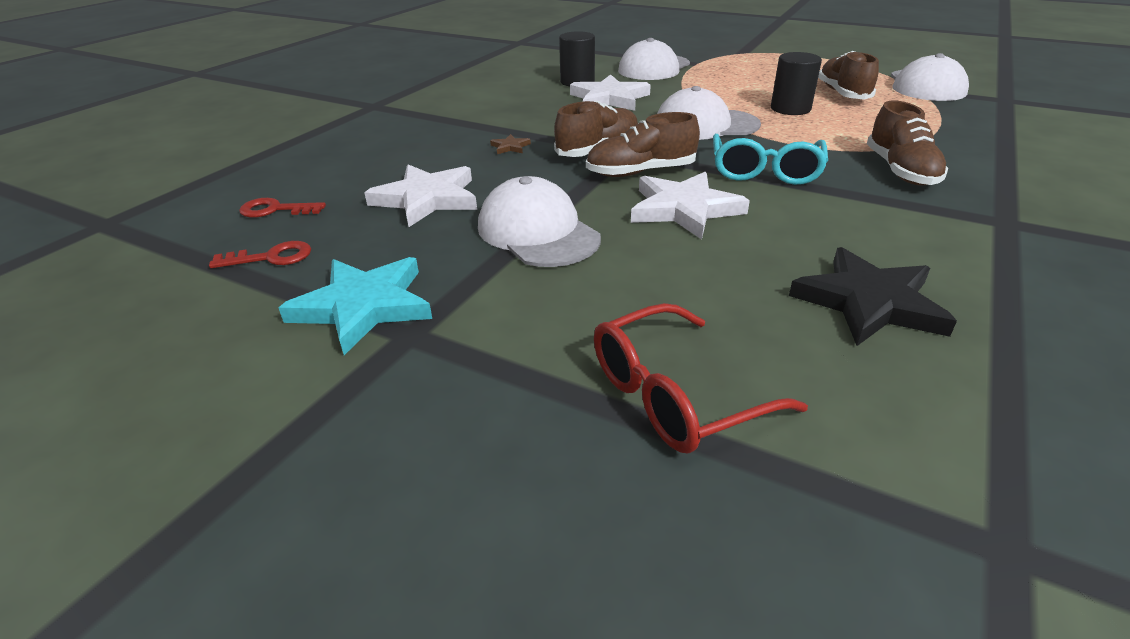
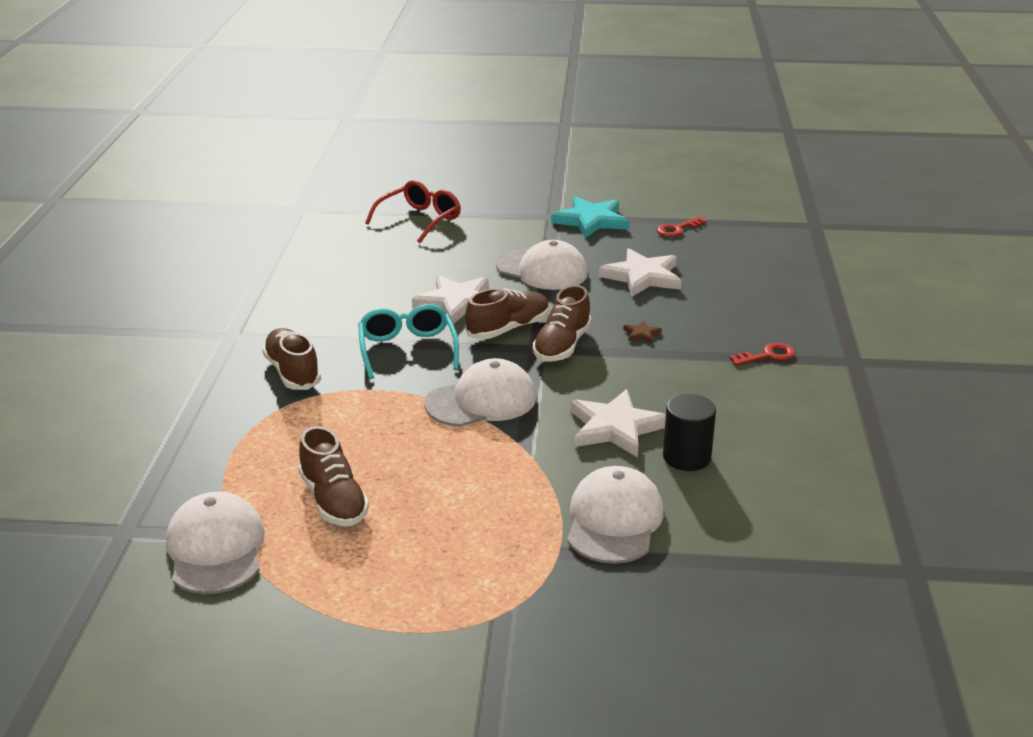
camera: 155 degrees right, 5 degrees down
(275, 210) = (729, 251): red key -> red key (767, 356)
(790, 109) = (397, 450): black cylinder -> none
(869, 302) = (334, 268): black star -> none

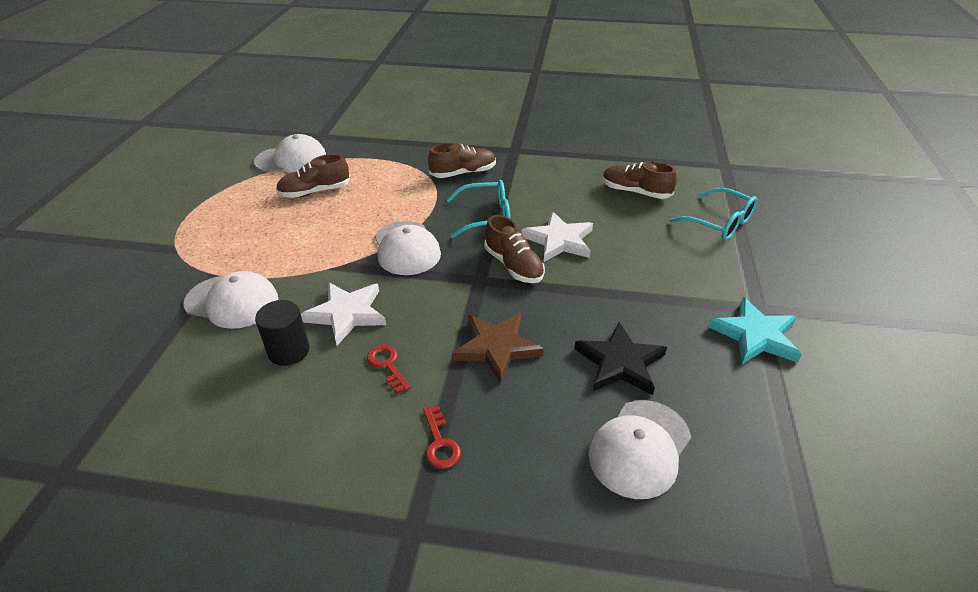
camera: 95 degrees right, 10 degrees up
(419, 220) = (719, 223): red glasses -> turquoise glasses
(542, 270) = (627, 291): white cap -> white cap (639, 448)
(562, 346) = (481, 294): brown shoe -> brown shoe (635, 192)
(641, 334) = (497, 347): brown star -> brown star, size x2.36
(642, 277) = (620, 362): white star -> black star
(677, 229) = (755, 411): red key -> red key (387, 365)

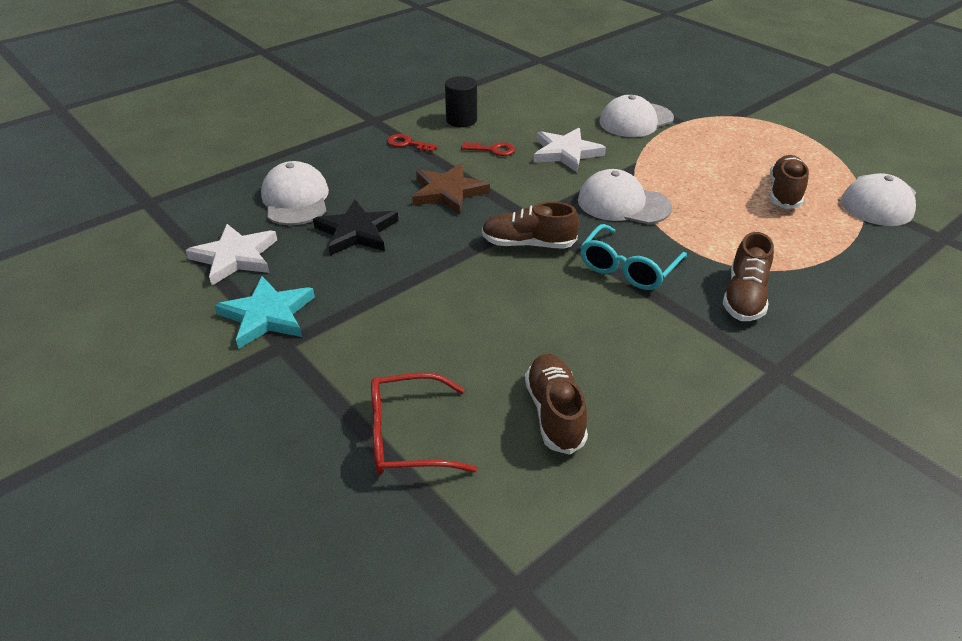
camera: 130 degrees right, 0 degrees up
(289, 351) = (554, 125): black cylinder -> black cylinder (461, 120)
(559, 240) = (531, 290): white star -> white star (235, 257)
(635, 192) = (554, 413): brown shoe -> brown shoe turned 75 degrees counterclockwise
(719, 223) = (408, 436): turquoise glasses -> red glasses

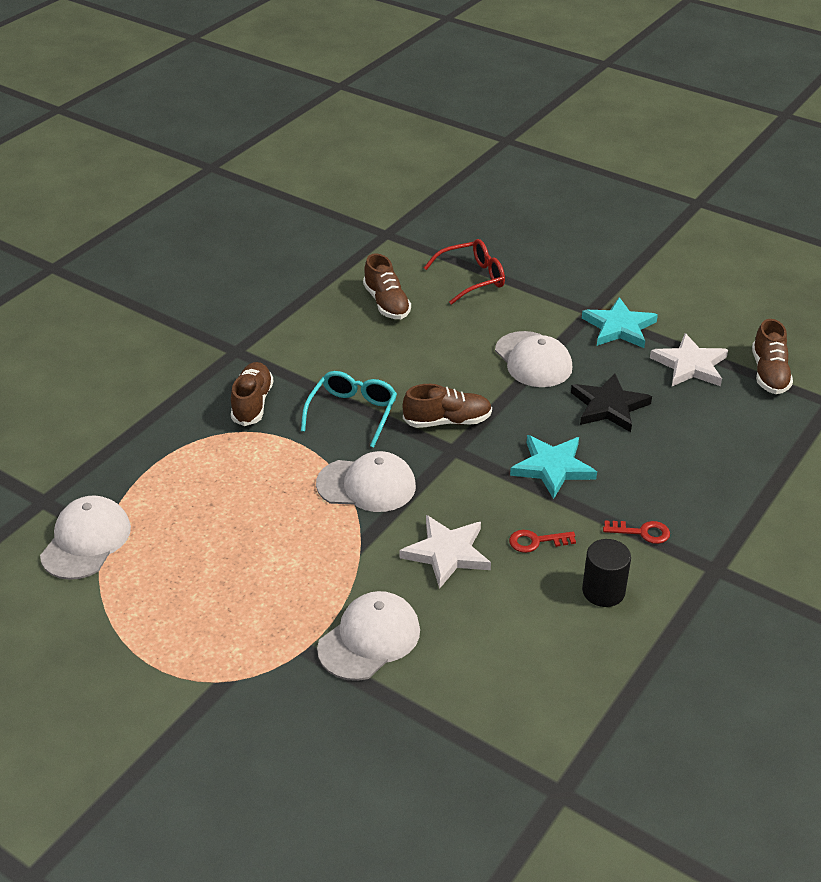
camera: 165 degrees right, 0 degrees up
(296, 199) = (696, 431): white cap -> white cap (533, 360)
(448, 192) = (552, 468): brown star -> turquoise star
(784, 193) = (190, 533): brown shoe -> brown shoe (769, 373)

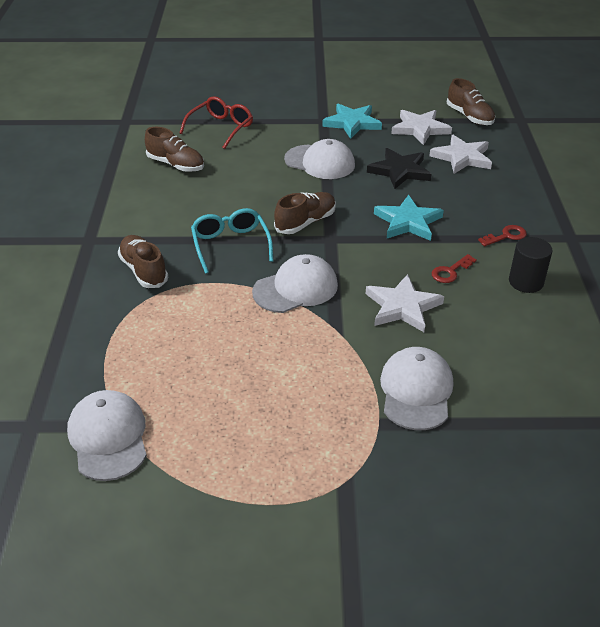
camera: 35 degrees left, 0 degrees up
(699, 420) = (462, 157): none -> white star

